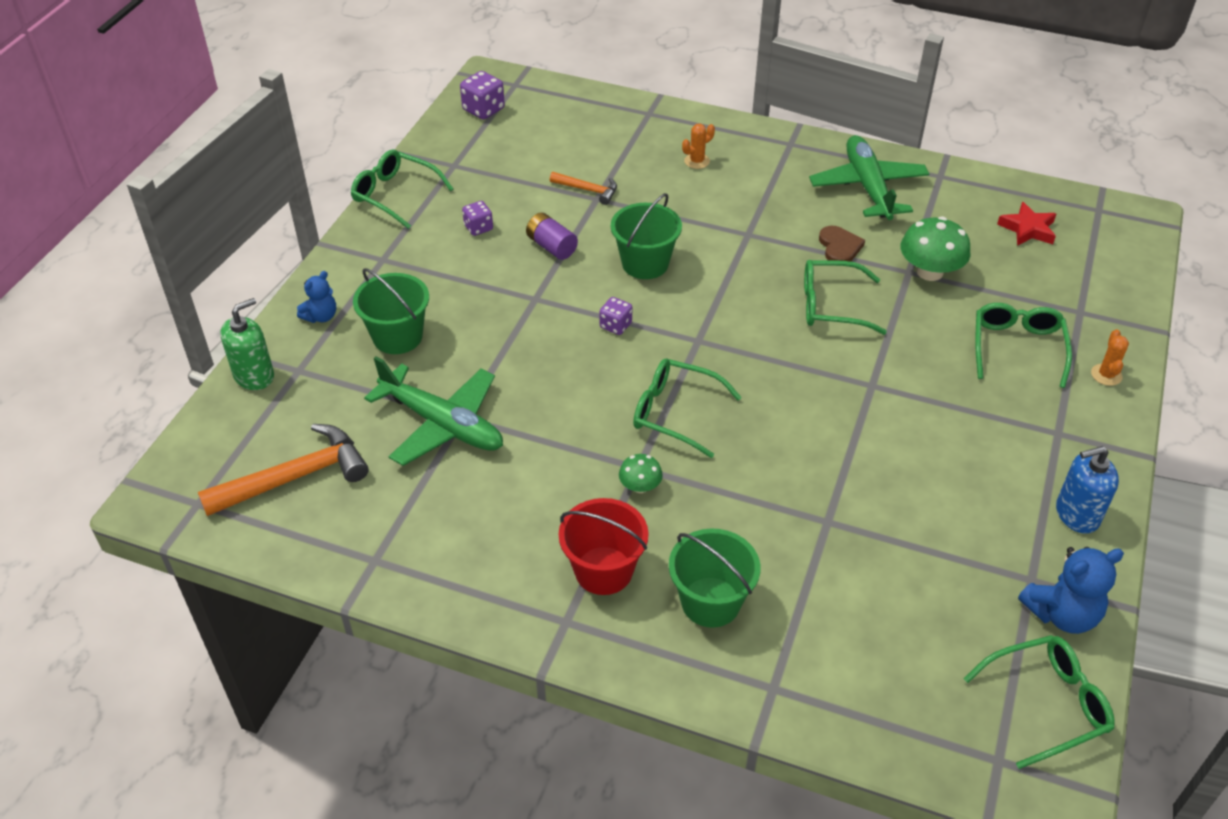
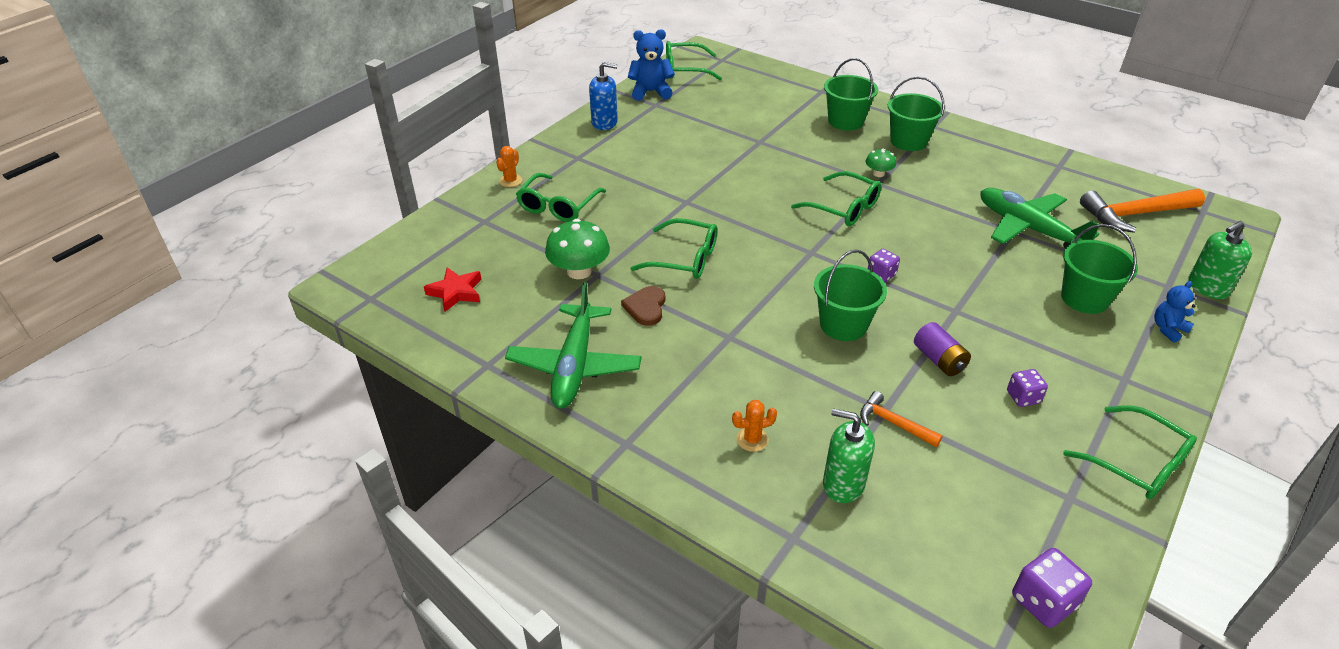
camera: 165 degrees left, 5 degrees down
(603, 570) = (908, 141): red bucket -> green bucket
(621, 146) = (843, 484): none -> green soap dispenser

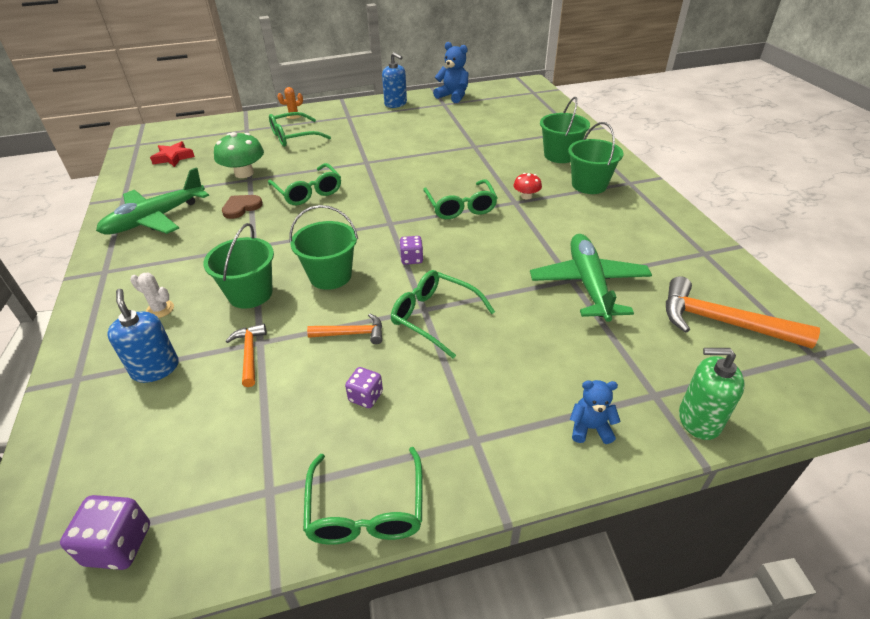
camera: 40 degrees right, 0 degrees up
(685, 69) = (498, 90): green glasses -> green glasses (434, 317)
(752, 439) = (160, 309): orange cactus -> white cactus
(843, 484) = (155, 368): green soap dispenser -> blue soap dispenser
(878, 174) = (526, 196): green mushroom -> red mushroom
(939, 360) = (352, 333): purple battery -> orange hammer
(1084, 298) = (548, 359): green bucket -> green bucket (250, 294)

